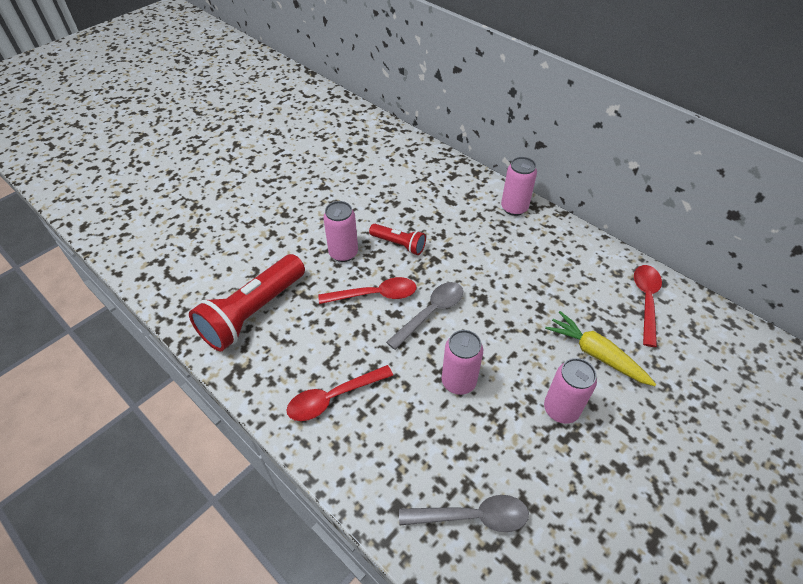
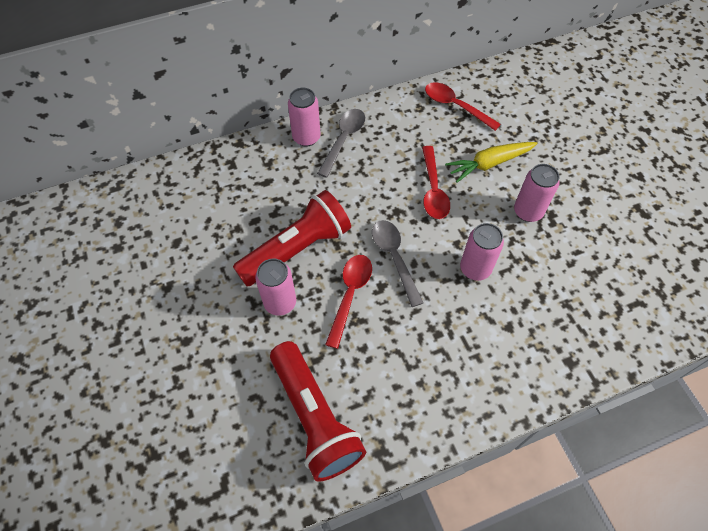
camera: 65 degrees left, 10 degrees up
(333, 397) = (450, 374): red spoon -> red spoon (433, 189)
(399, 244) = (297, 249): red flashlight -> red flashlight, size x1.92
(472, 516) = (593, 312): grey spoon -> grey spoon (343, 140)

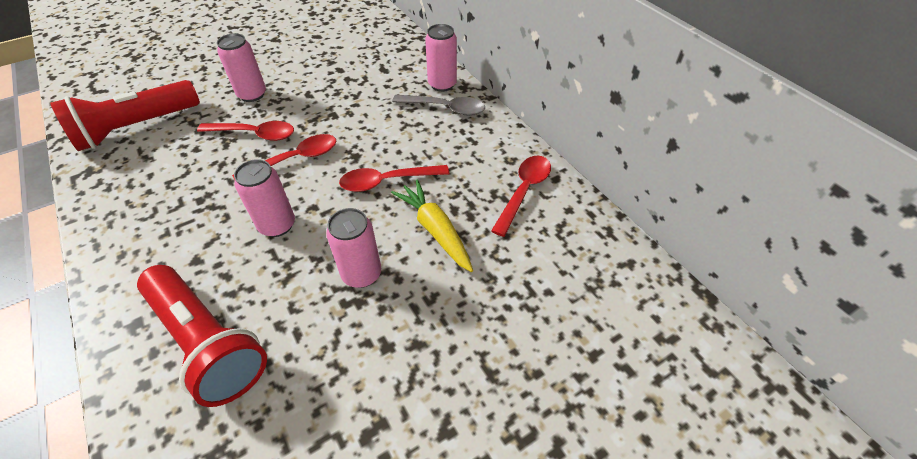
camera: 80 degrees right, 10 degrees down
(297, 249) = (308, 96): red flashlight -> red flashlight (208, 342)
(394, 258) = (295, 159): grey spoon -> red spoon

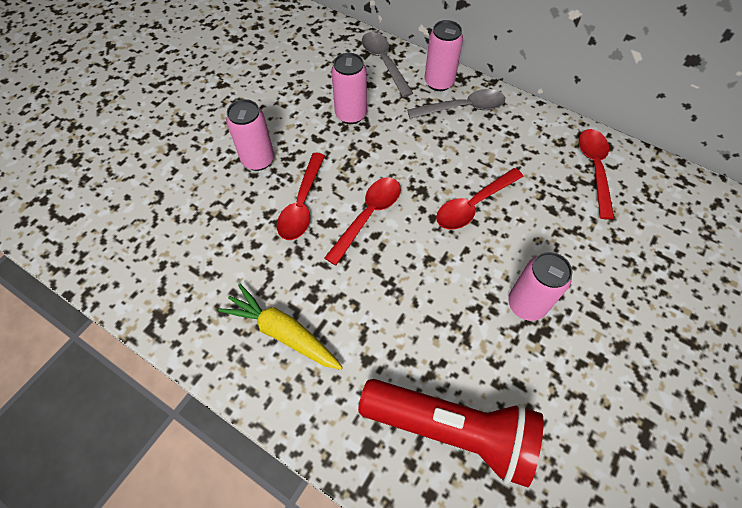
camera: 25 degrees left, 10 degrees up
(136, 128) = (165, 246): red flashlight -> none
(254, 134) = (302, 204): red spoon -> red spoon turned 120 degrees clockwise
(277, 225) = (412, 291): pink can -> pink can (351, 114)
(410, 58) = (384, 62): none -> grey spoon
(435, 230) = (552, 236): yellow carrot -> yellow carrot (282, 332)

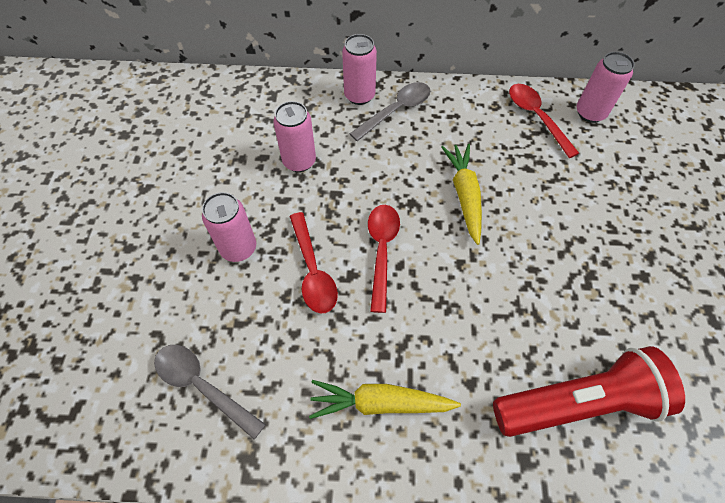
camera: 30 degrees left, 0 degrees up
(384, 62) = (296, 97): grey spoon -> grey spoon (203, 386)
(473, 205) = (464, 195): red spoon -> yellow carrot
(526, 304) = (562, 261): pink can -> pink can (590, 113)

